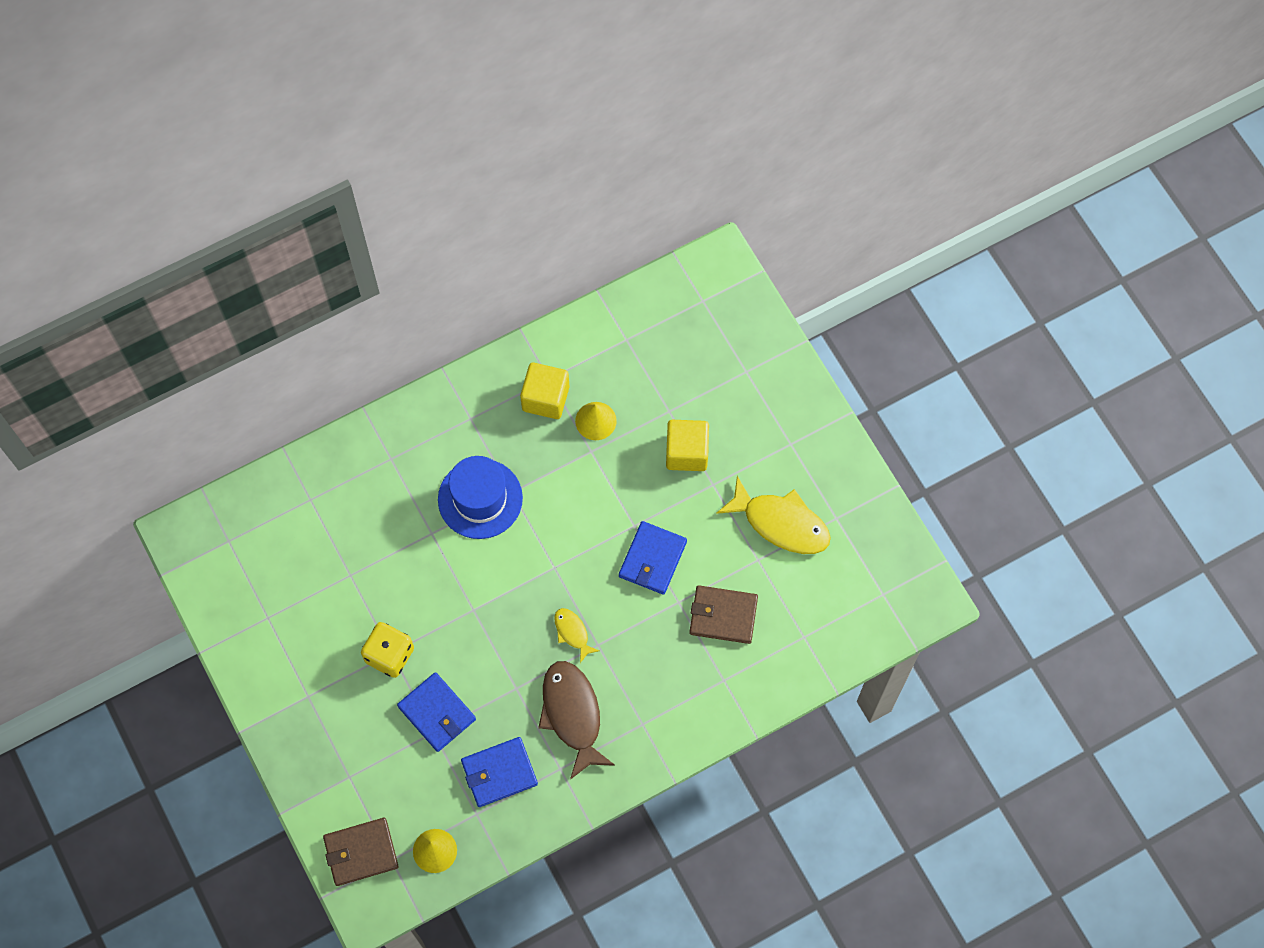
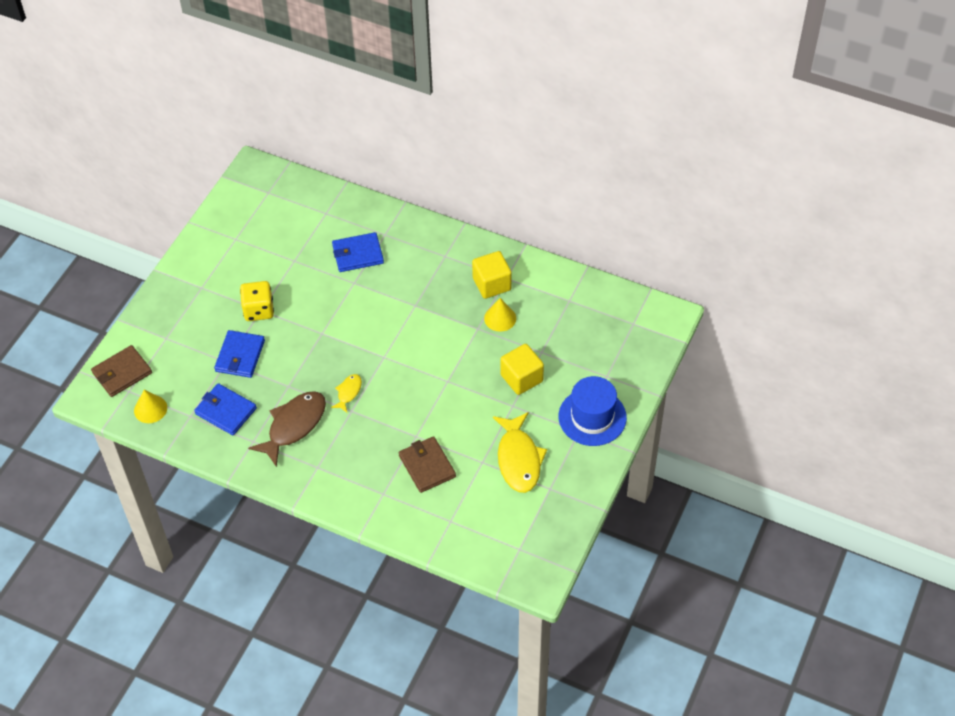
camera: 55 degrees right, 15 degrees down
(361, 852) = (122, 373): brown wallet -> brown wallet turned 75 degrees counterclockwise
(480, 499) = (397, 292): blue hat -> blue hat (592, 417)
(652, 559) = (433, 404): blue wallet -> blue wallet (358, 254)

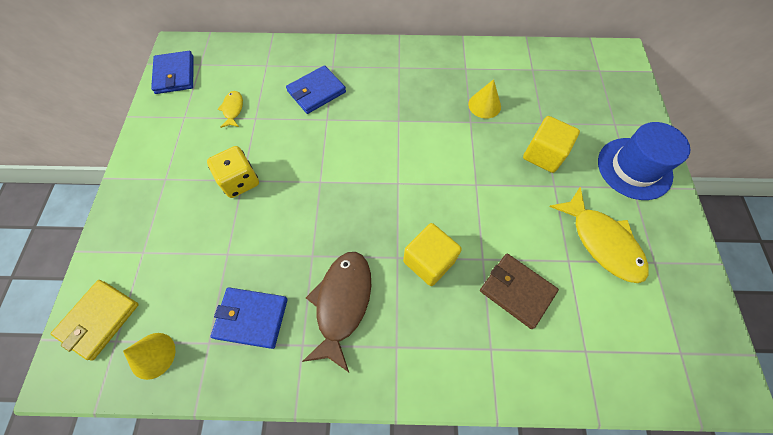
camera: 25 degrees left, 10 degrees up
(122, 373) = (99, 319): brown wallet -> yellow wallet
(240, 356) = (240, 241): blue wallet -> blue wallet (175, 74)
(348, 392) = (382, 237): yellow fish -> yellow fish (233, 109)
(492, 284) = (456, 77): yellow cube -> yellow cube (429, 261)

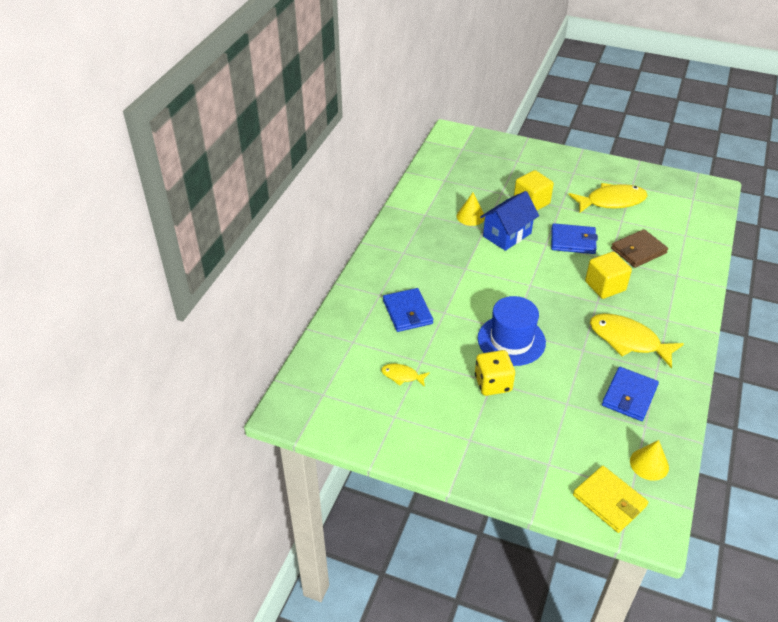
camera: 70 degrees left, 20 degrees down
(175, 74) = (328, 417): blue wallet -> blue wallet (573, 241)
(342, 303) = (628, 340): brown fish -> yellow fish
(471, 144) = (507, 235): none -> blue house
(634, 168) = (558, 166): blue hat -> blue hat (511, 340)

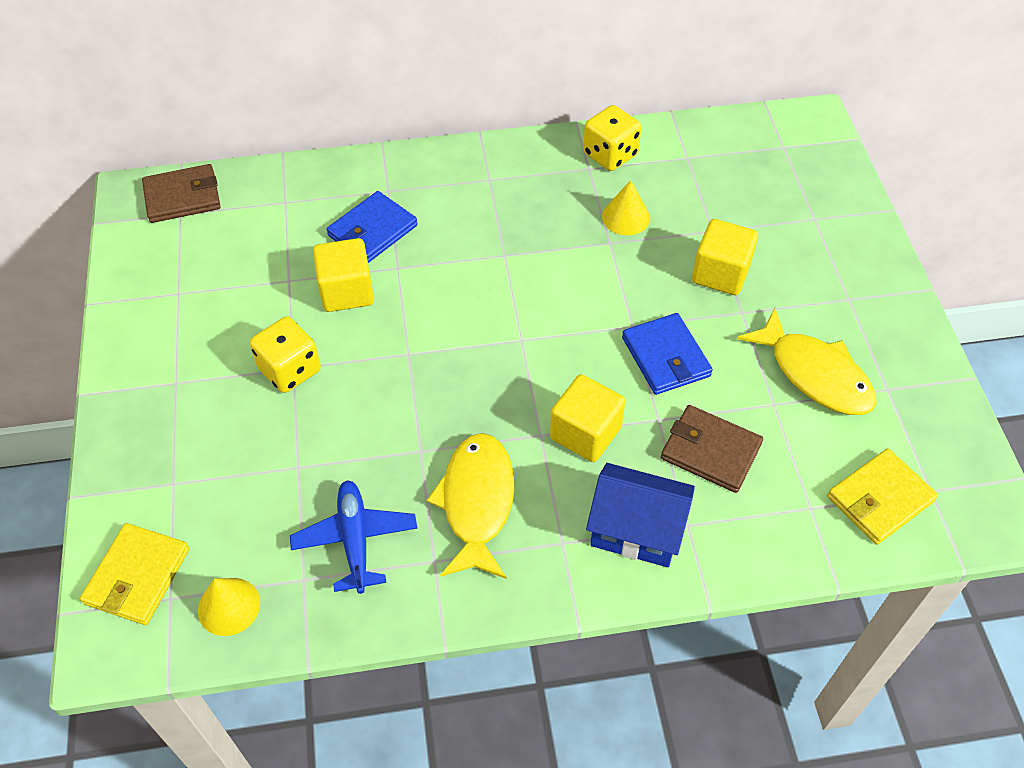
camera: 60 degrees right, 10 degrees up
(308, 388) = (182, 197): none -> brown wallet
(402, 376) = (251, 272): yellow fish -> none
(421, 203) = (610, 154): none -> yellow dice
(448, 339) = (346, 291): none -> yellow cube
(507, 235) = (616, 273): blue house -> blue house (636, 530)
(511, 340) = (387, 359): blue hat -> none
(629, 396) = (355, 540): blue wallet -> blue plane
(690, 214) = (880, 499): none -> yellow wallet

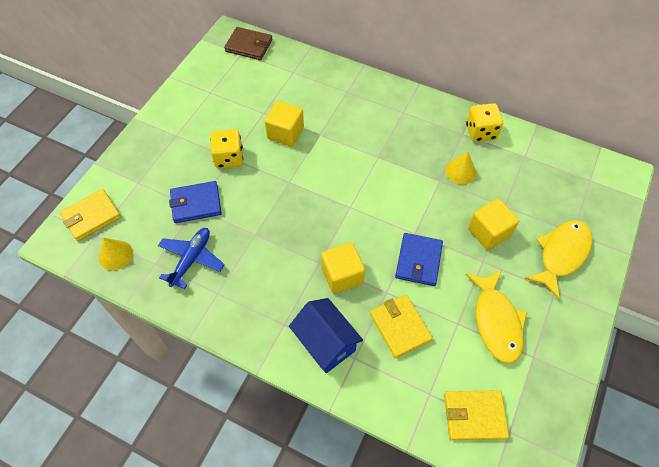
camera: 35 degrees right, 5 degrees up
(372, 231) = (322, 109): blue wallet -> blue wallet (196, 204)
(477, 502) = (260, 277): yellow fish -> yellow fish (561, 254)
(710, 451) = (400, 327): brown wallet -> yellow wallet

